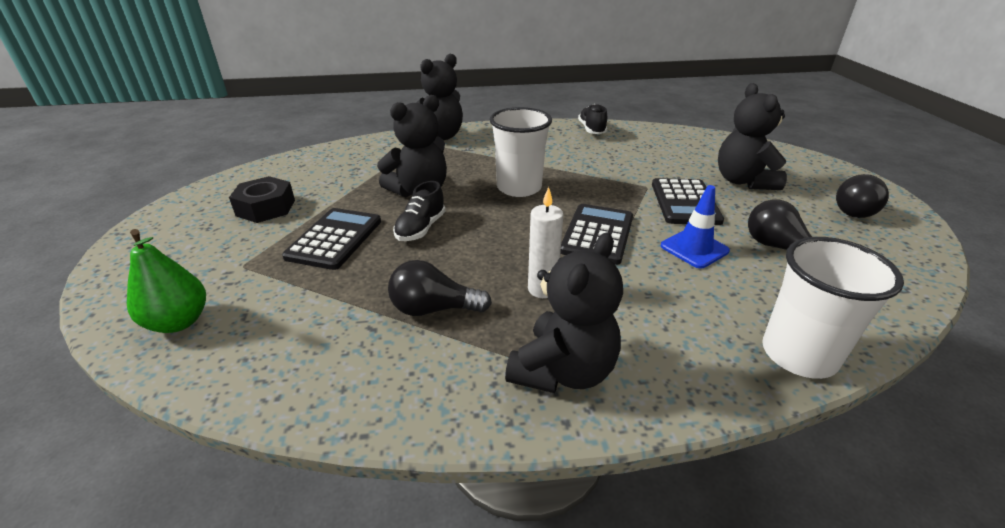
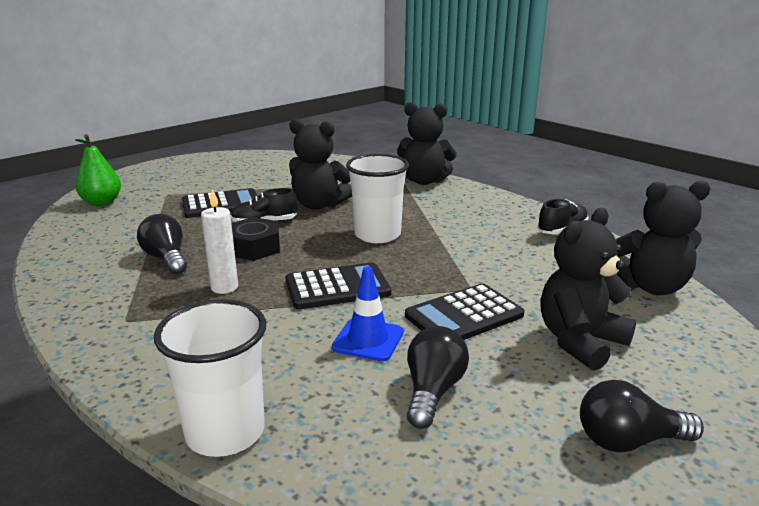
camera: 55 degrees right, 10 degrees down
(266, 208) = (237, 175): black nut -> black nut (254, 247)
(563, 371) = (127, 322): black teddy bear -> black teddy bear (650, 286)

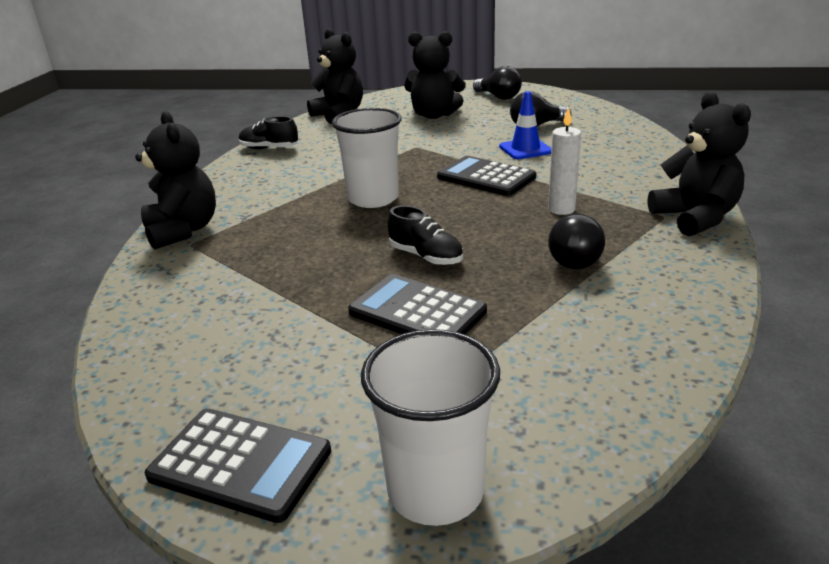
camera: 125 degrees left, 5 degrees up
(102, 202) = (560, 424): green pear -> none
(225, 432) = (653, 146): white cup -> white cup (435, 490)
(254, 247) = (484, 233): black nut -> none
(318, 205) = (335, 253): black teddy bear -> black teddy bear (695, 218)
(464, 315) = (454, 139): black calculator -> black calculator (240, 464)

